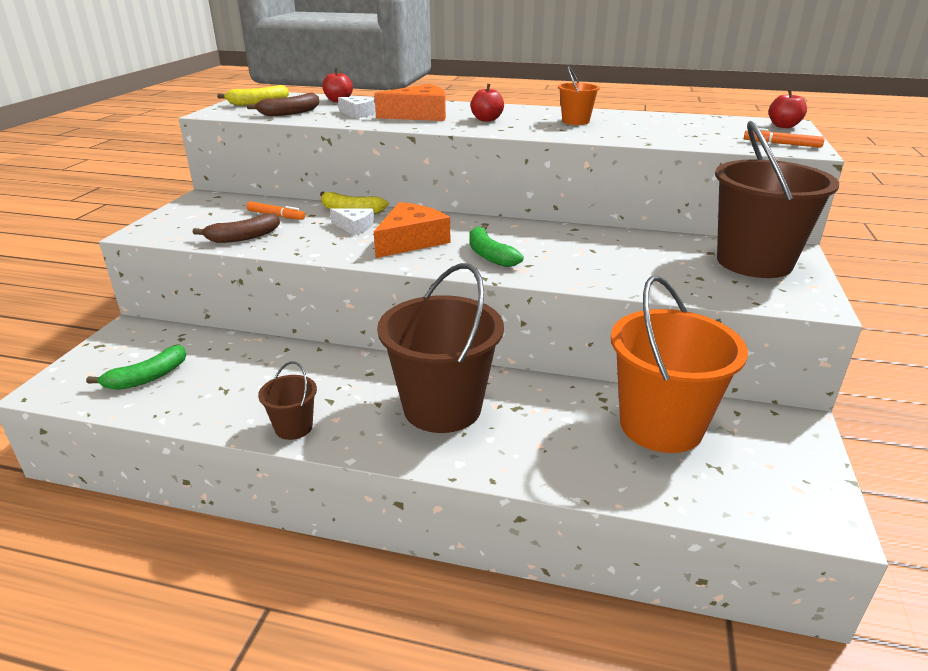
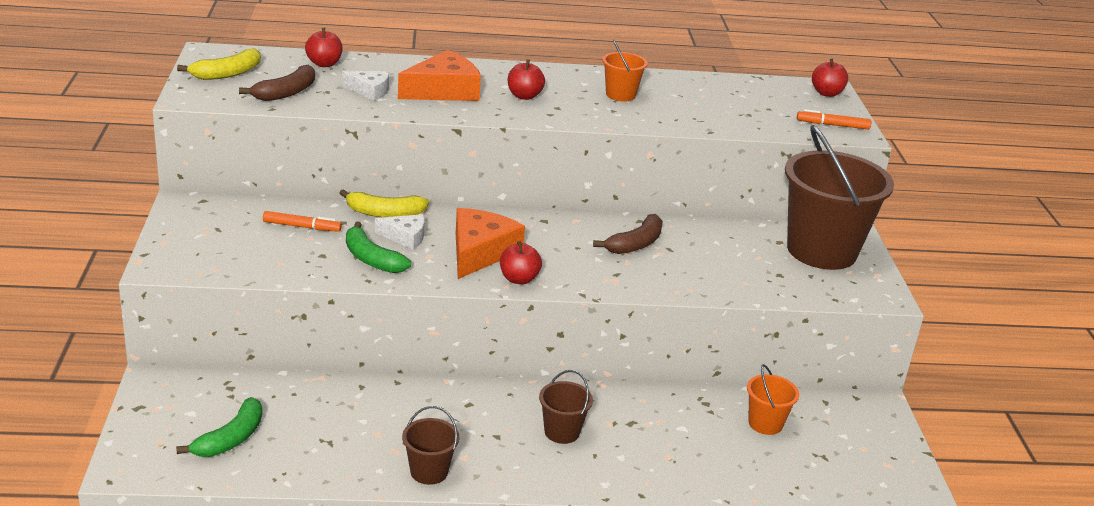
camera: 20 degrees left, 0 degrees up
(244, 237) = (290, 262): brown banana -> brown banana (635, 244)
(431, 262) = (519, 279): none -> red apple
(442, 408) = (562, 432): brown bucket -> brown bucket, size x0.45
(489, 255) = (572, 264): green banana -> green banana (371, 259)
(661, 426) = (765, 423): orange bucket -> orange bucket, size x0.45

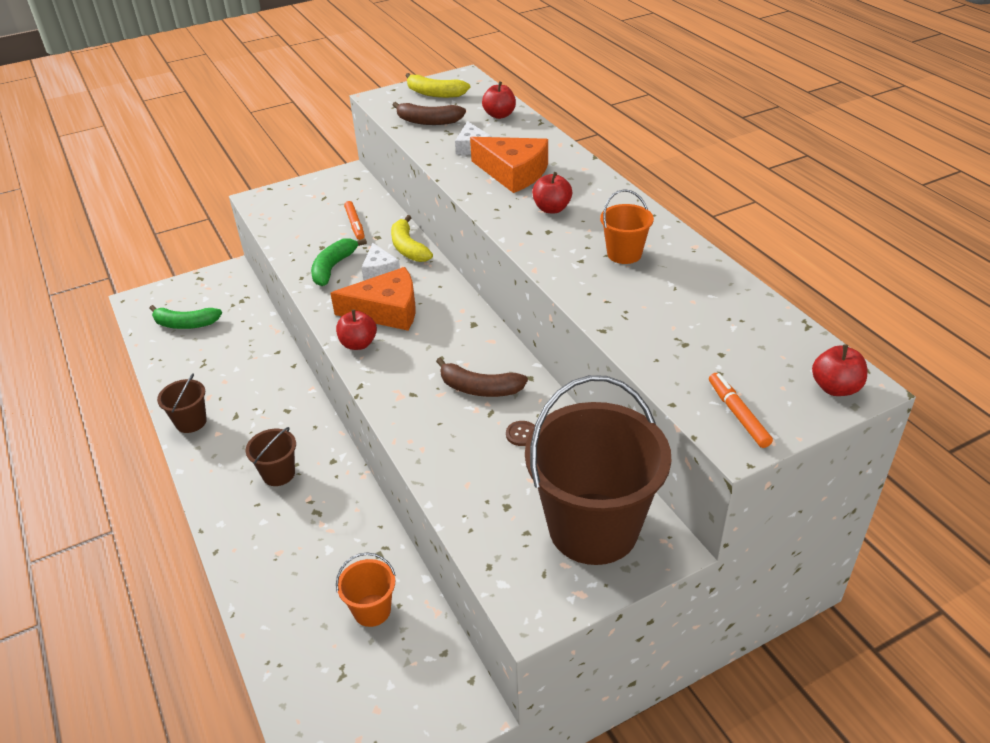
camera: 70 degrees right, 10 degrees up
(705, 244) = (521, 434): none -> brown button

